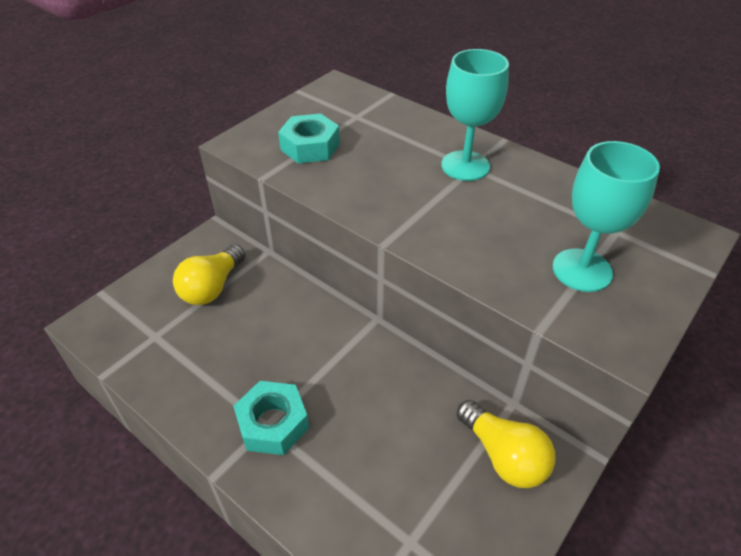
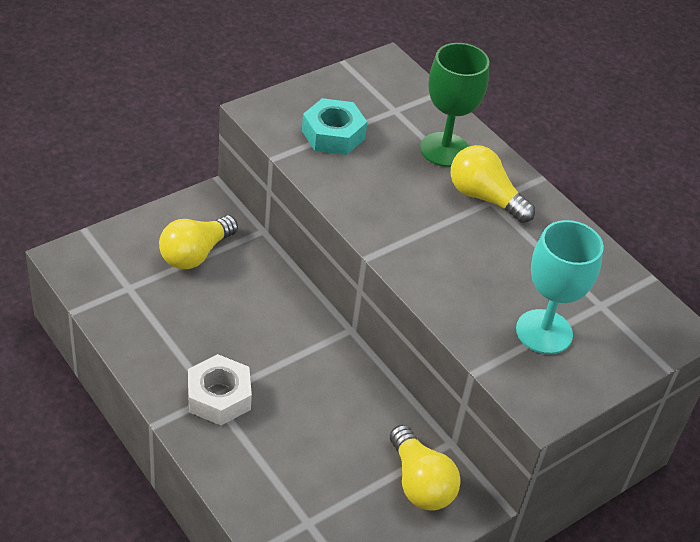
camera: 10 degrees right, 0 degrees up
(273, 423) = (219, 397): turquoise nut -> white nut
(412, 136) = (444, 150): none -> green goblet
(465, 166) = (484, 197): turquoise goblet -> yellow light bulb

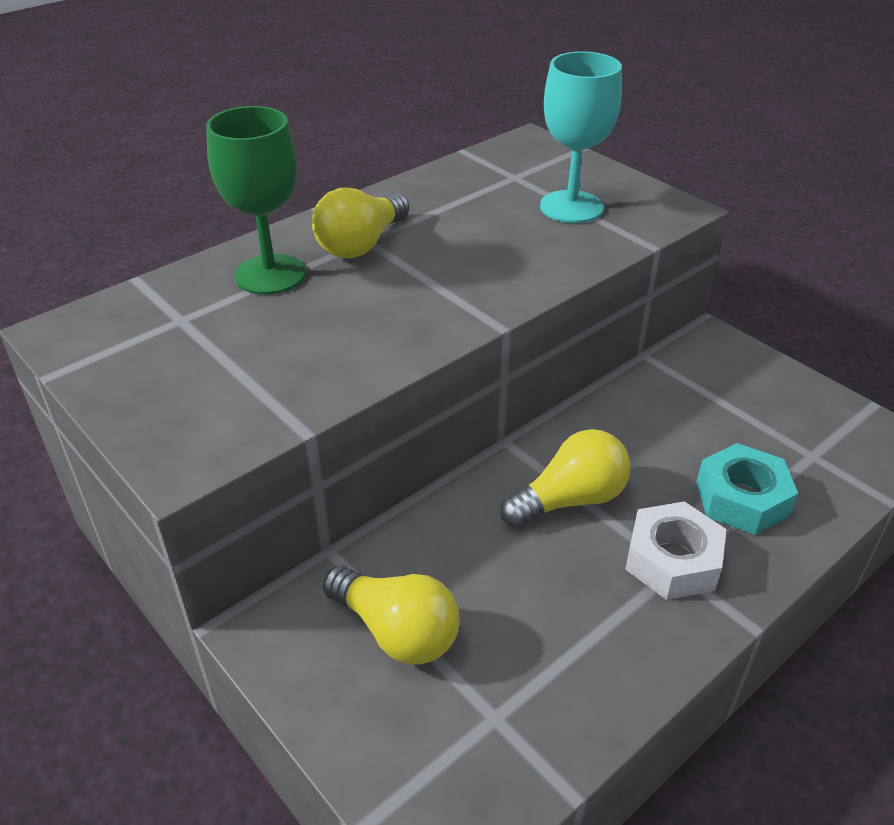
camera: 90 degrees left, 5 degrees down
(333, 134) = (243, 374): turquoise nut -> turquoise nut (742, 499)
(420, 483) = (708, 373): yellow light bulb -> yellow light bulb (570, 500)

